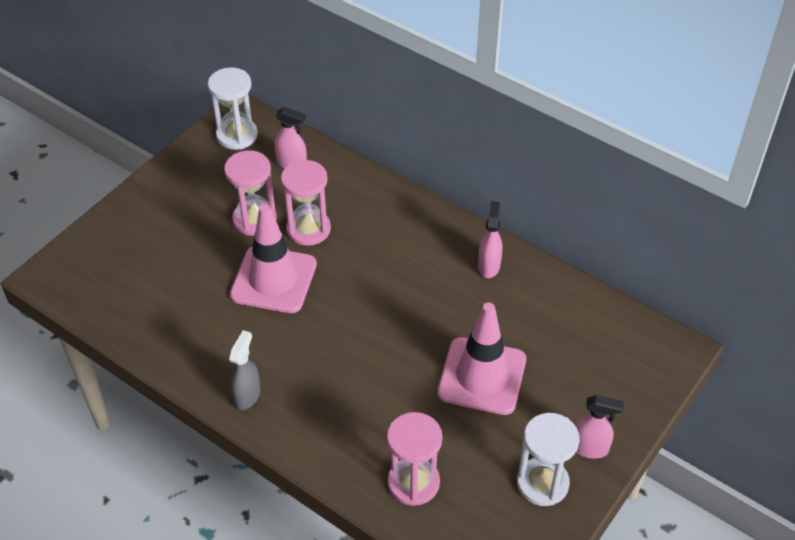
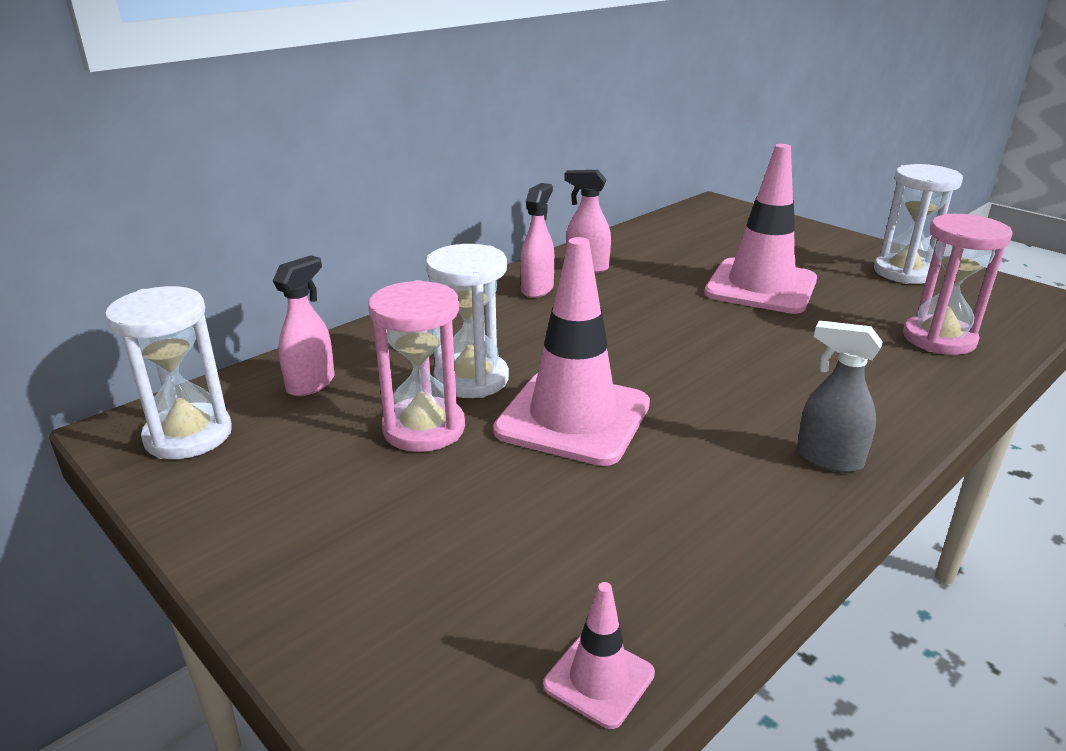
camera: 80 degrees left, 20 degrees down
(92, 306) = (599, 679): none -> pink traffic cone
(308, 229) = (471, 379): pink hourglass -> white hourglass
(589, 448) = (848, 248): pink spray bottle -> pink spray bottle (537, 289)

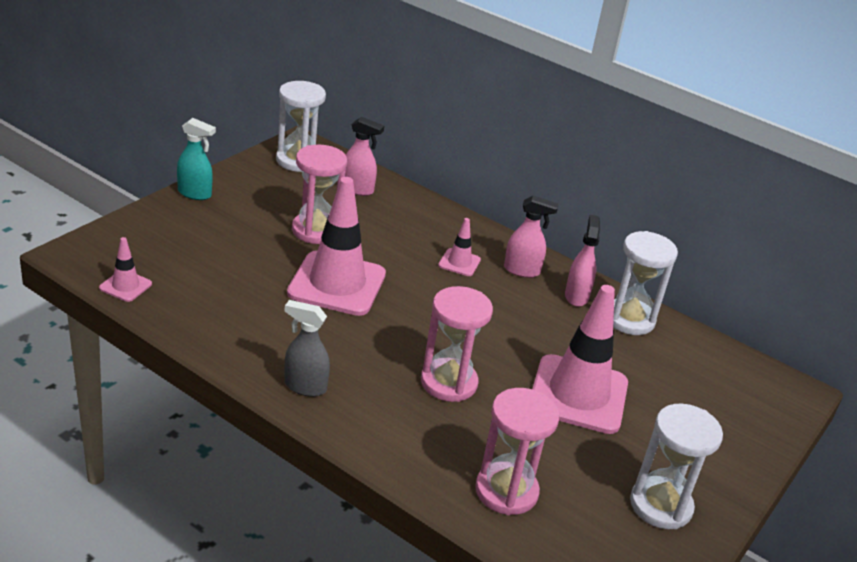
camera: 75 degrees right, 5 degrees up
(254, 571) = (195, 193): none -> turquoise spray bottle
(471, 379) = (376, 245): white hourglass -> white hourglass (629, 319)
(519, 324) = (459, 262): none -> pink traffic cone
(772, 353) = (449, 383): none -> pink hourglass
(828, 459) = (304, 386): grey spray bottle -> grey spray bottle turned 90 degrees counterclockwise

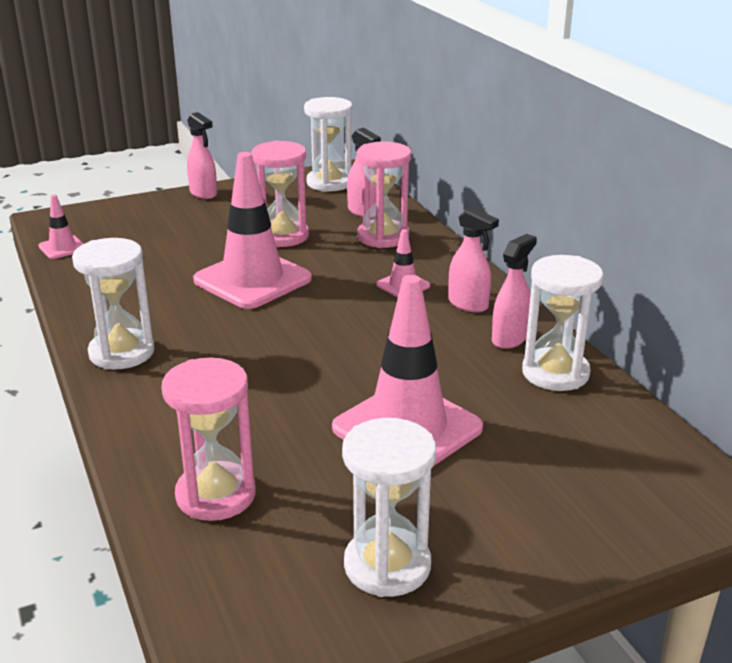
camera: 35 degrees right, 5 degrees down
(195, 193) = (203, 193): turquoise spray bottle -> pink spray bottle
(304, 386) = (121, 352): grey spray bottle -> white hourglass
(449, 383) = (269, 383): pink hourglass -> pink hourglass (383, 237)

